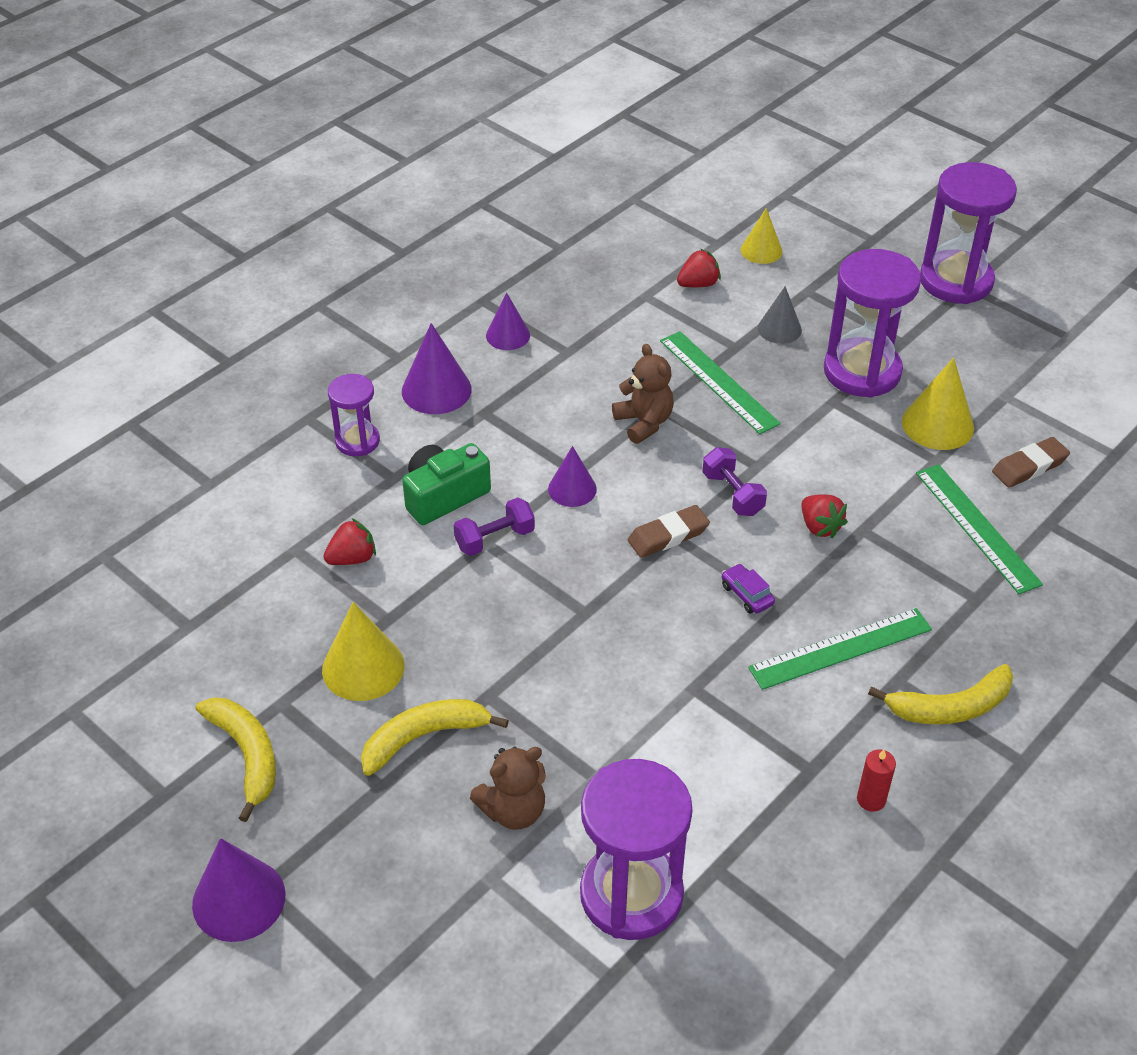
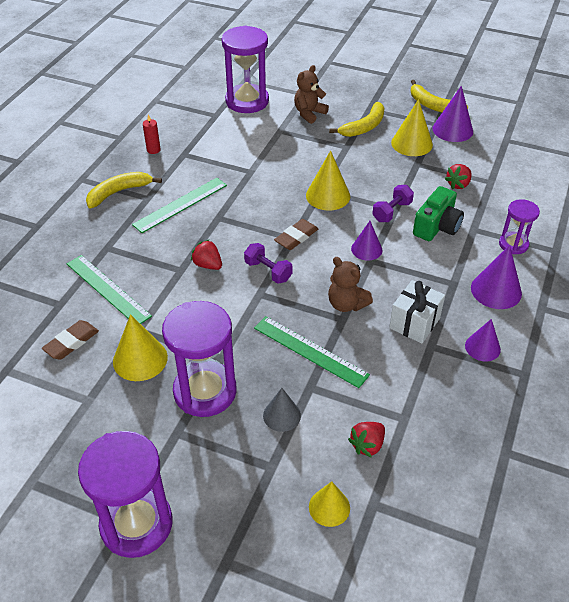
camera: 160 degrees right, 0 degrees up
(239, 899) = (395, 70): purple cone -> purple cone (452, 130)
(570, 379) = (414, 323): none -> white gift
(580, 597) = (328, 195): none -> yellow cone
(747, 594) = (239, 218): purple car -> none

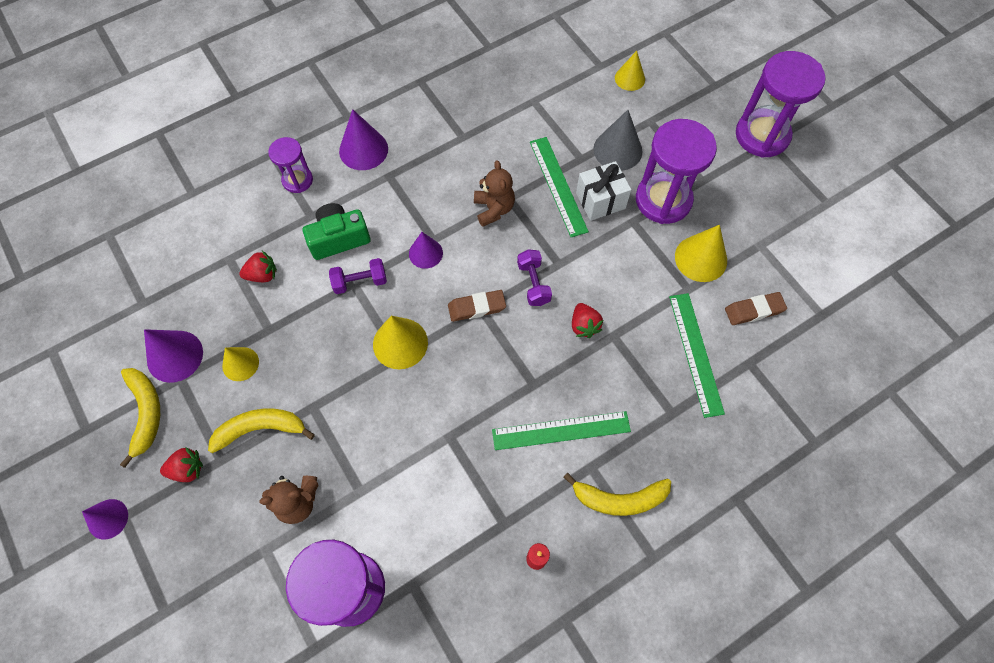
camera: 145 degrees left, 20 degrees up
(281, 415) = (617, 150): grey cone -> grey cone, size x1.53
(367, 445) = (574, 98): red strawberry -> red strawberry (187, 469)
(412, 143) = (240, 364): yellow cone -> yellow cone, size x0.65
(414, 323) = (456, 161): white gift -> white gift (600, 200)
(482, 347) = (427, 114): purple cone -> purple cone (108, 519)

